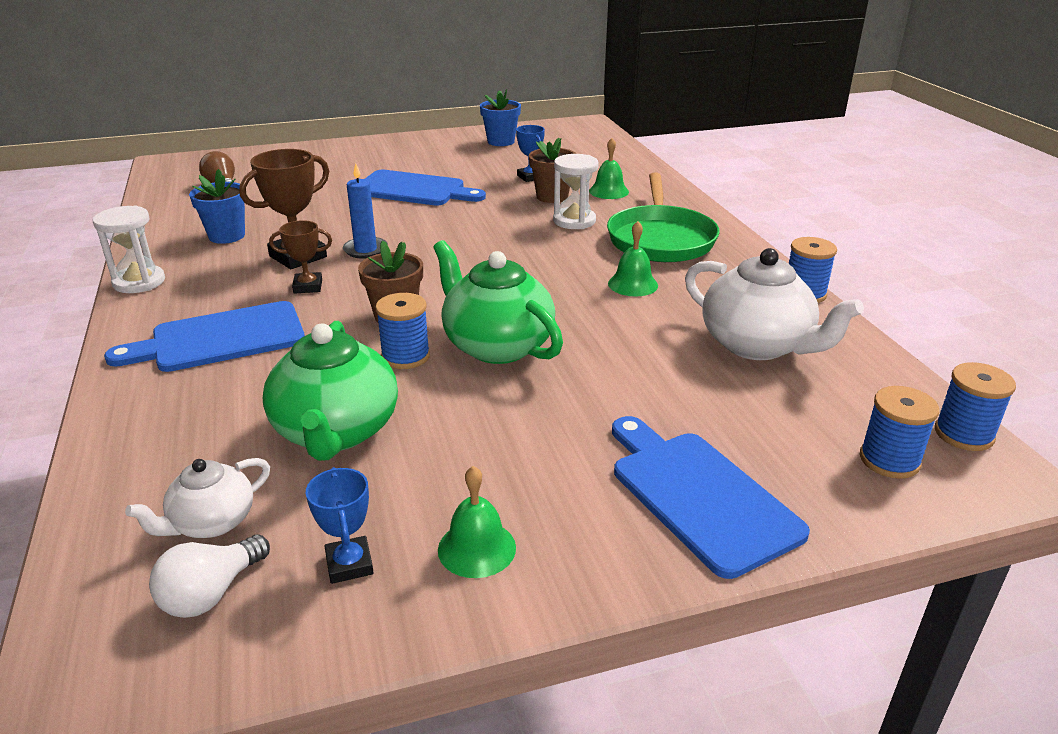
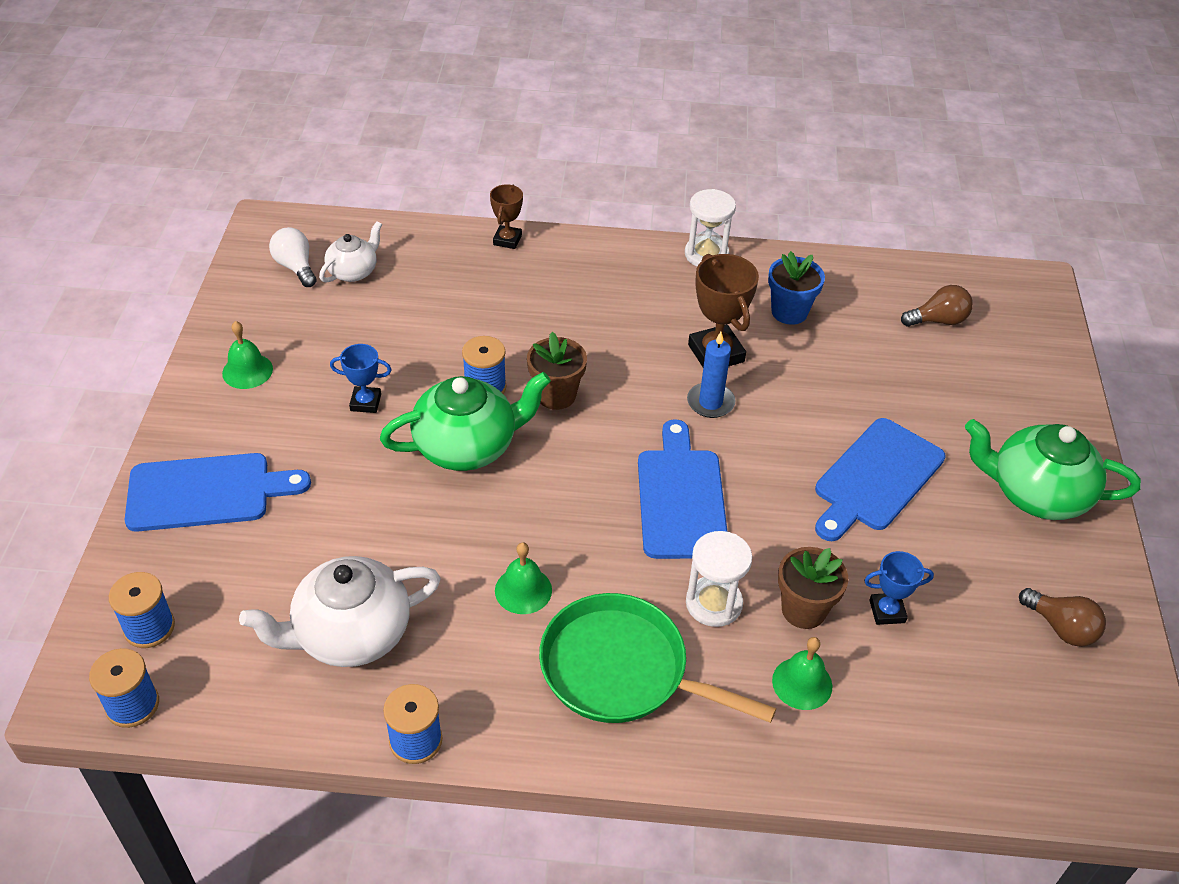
camera: 110 degrees right, 15 degrees up
(211, 522) = (353, 271): white teapot -> white teapot turned 60 degrees clockwise
(220, 338) = (576, 291): blue cutting board -> blue cutting board (681, 497)
(308, 286) = (645, 351): brown trophy -> brown trophy (507, 240)
(336, 432) = (407, 333): green teapot -> green teapot (1036, 494)
(349, 564) = (276, 318): blue trophy -> blue trophy (365, 402)
(501, 141) = (1061, 628): blue flower pot -> brown light bulb

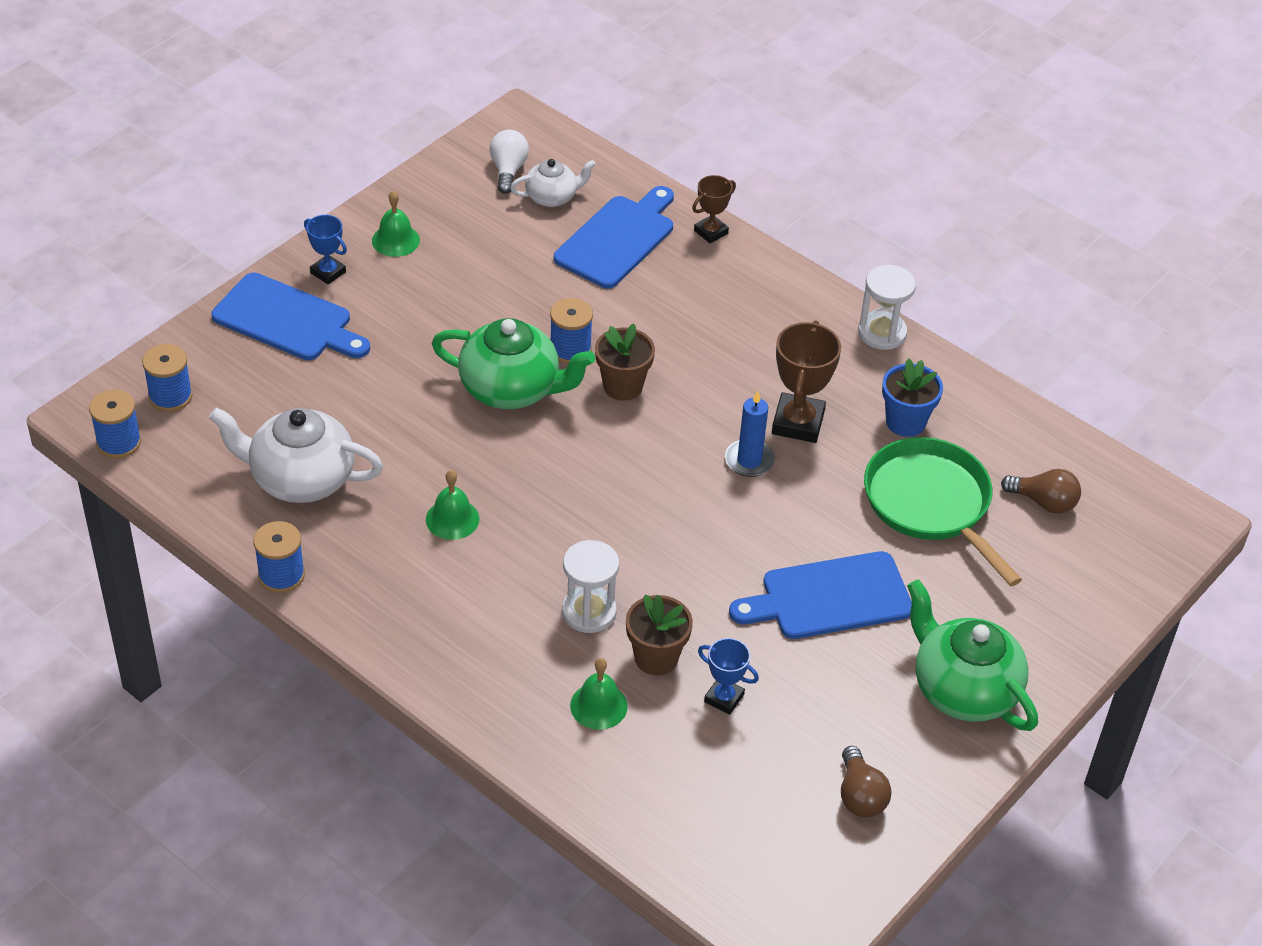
camera: 35 degrees right, 0 degrees up
(365, 402) = (464, 312): blue trophy -> blue trophy (328, 272)
(622, 670) = (471, 616): green pan -> green pan (931, 504)
(681, 497) = (645, 521): blue cutting board -> blue cutting board (618, 239)

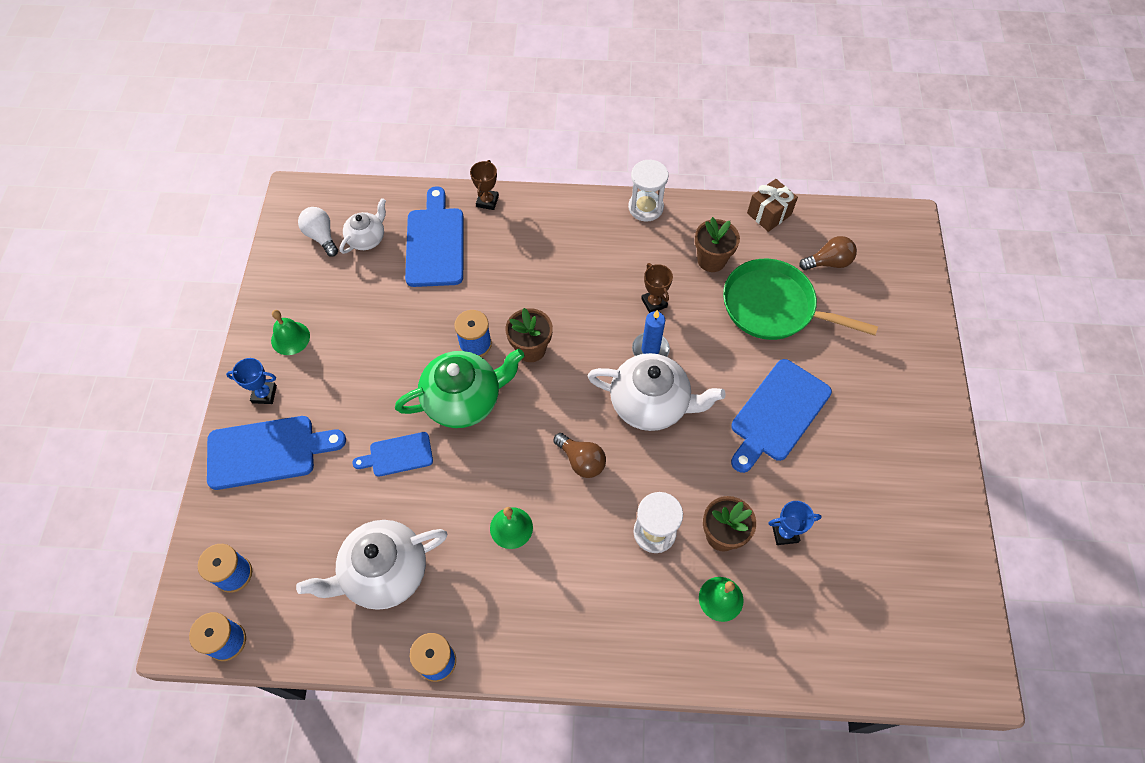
camera: 35 degrees left, 15 degrees up
(403, 395) = (397, 455): none -> blue cutting board
(699, 506) = (651, 404): none -> white teapot
(798, 423) = (654, 303): brown trophy -> brown trophy, size x0.59
(860, 796) = (915, 541): brown light bulb -> brown light bulb (581, 461)
(905, 422) = (711, 260): blue flower pot -> brown flower pot
(963, 689) = (900, 421): green teapot -> none
(1022, 418) = (769, 214): none -> brown gift

